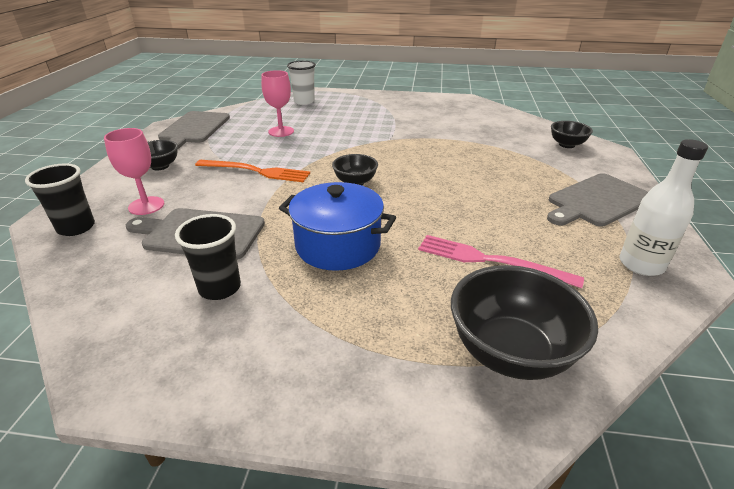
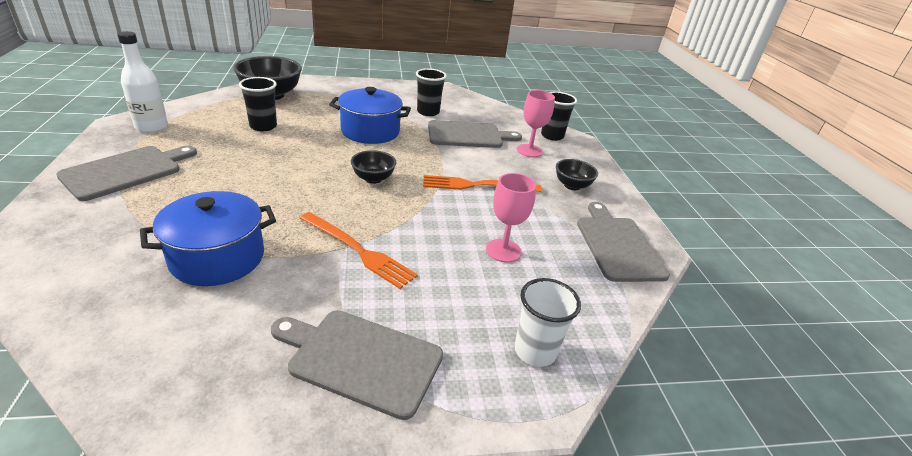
camera: 160 degrees right, 0 degrees up
(381, 137) = (358, 250): none -> orange fork
(387, 105) = (361, 359): none -> grey cutting board
(472, 140) = (217, 258): none -> blue pot
(490, 261) = (263, 126): pink fork -> black cup
(567, 145) = (62, 259): black bowl -> none

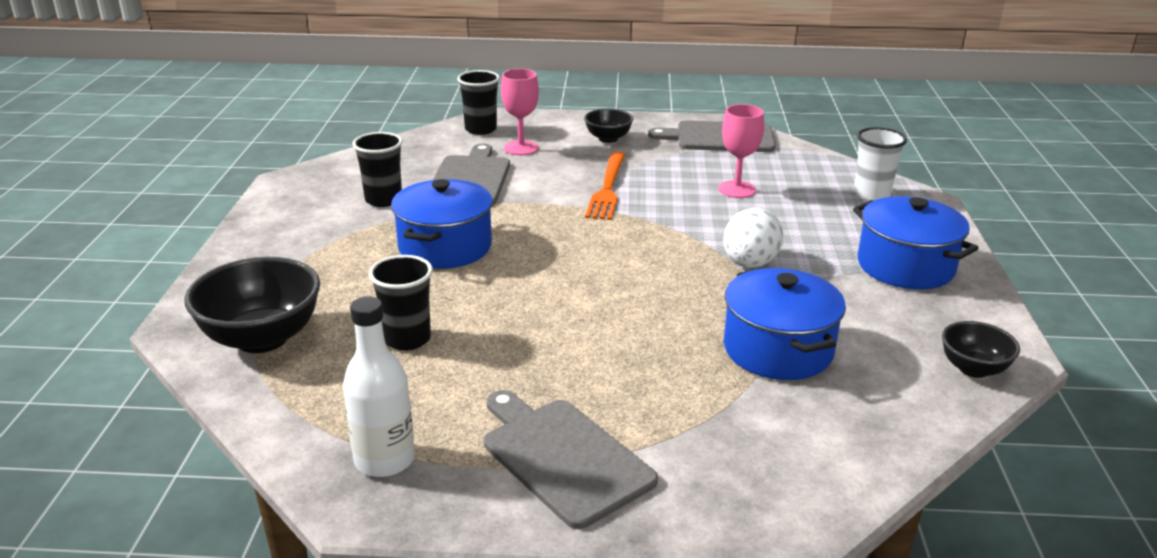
camera: 75 degrees left, 5 degrees down
(358, 250) = (749, 264): orange fork -> white egg
(361, 359) = (905, 266): grey cutting board -> blue pot
(373, 179) = (590, 250): black bowl -> black bowl (973, 369)

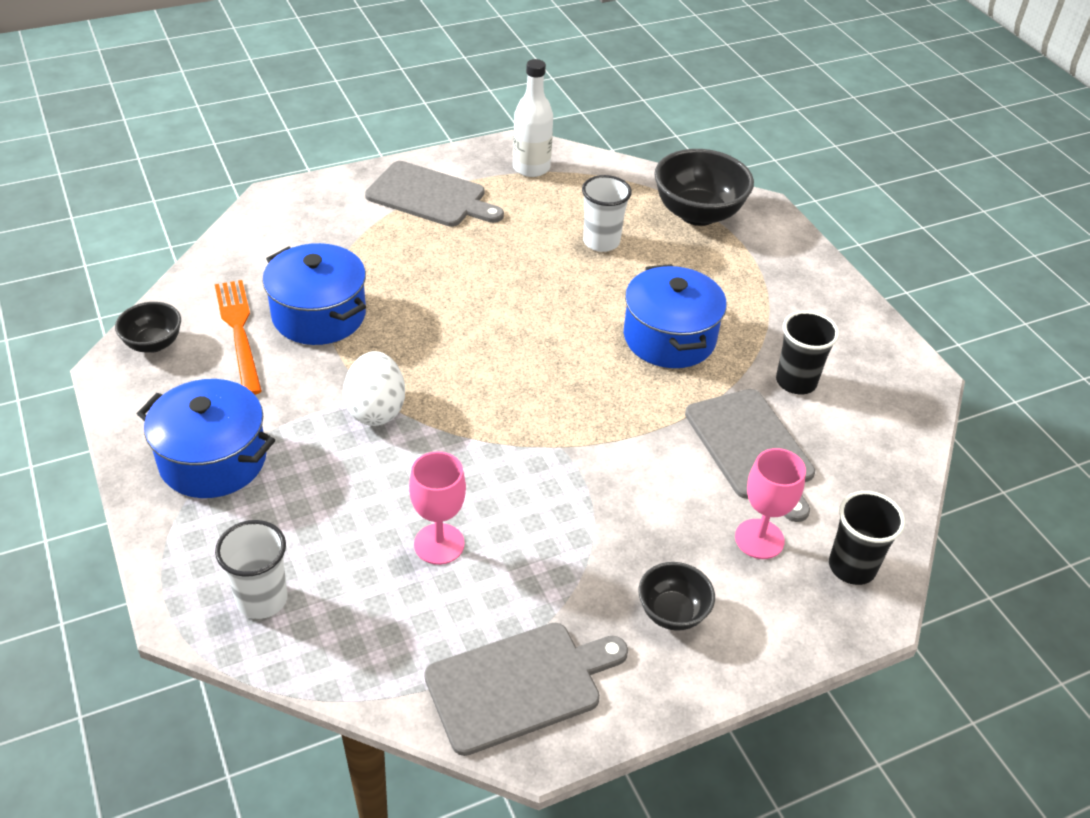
camera: 150 degrees right, 15 degrees up
(407, 339) = (601, 242): black cup -> white cup
(607, 188) = (591, 488): orange fork -> orange fork (239, 332)

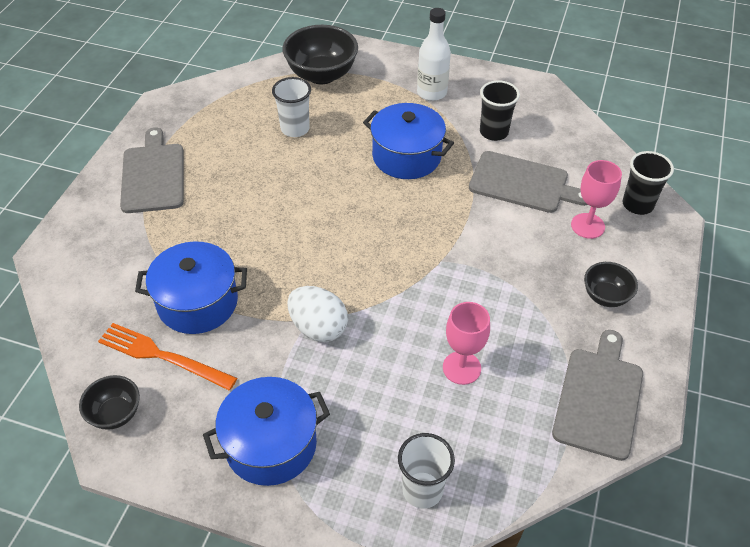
camera: 45 degrees left, 5 degrees up
(430, 196) = (153, 175): grey cutting board -> grey cutting board turned 75 degrees counterclockwise
(531, 168) = (189, 113): white bottle -> white bottle (432, 92)

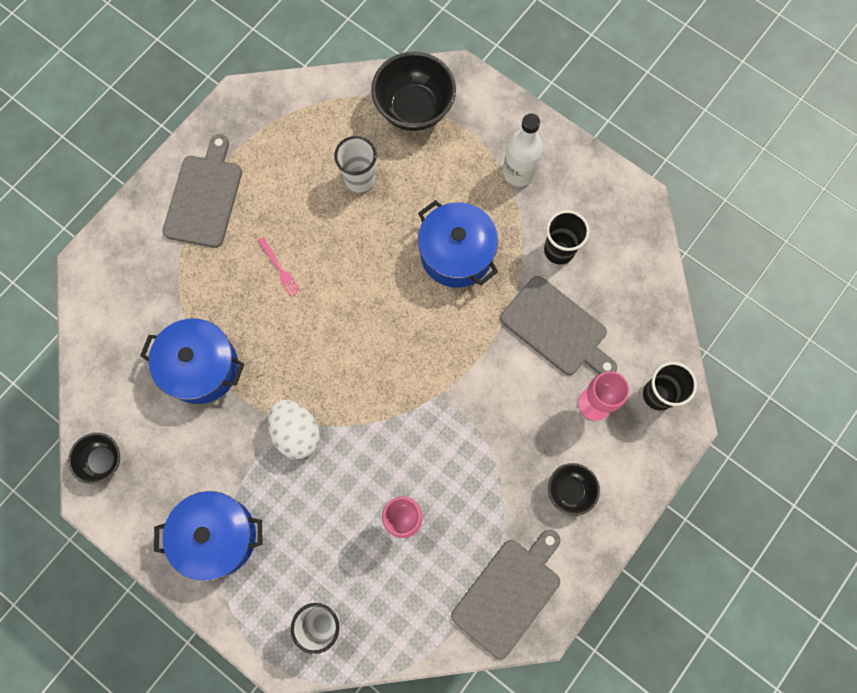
camera: 20 degrees right, 25 degrees up
(162, 356) = (155, 415): orange fork -> none
(247, 207) = (279, 269): none -> pink fork

